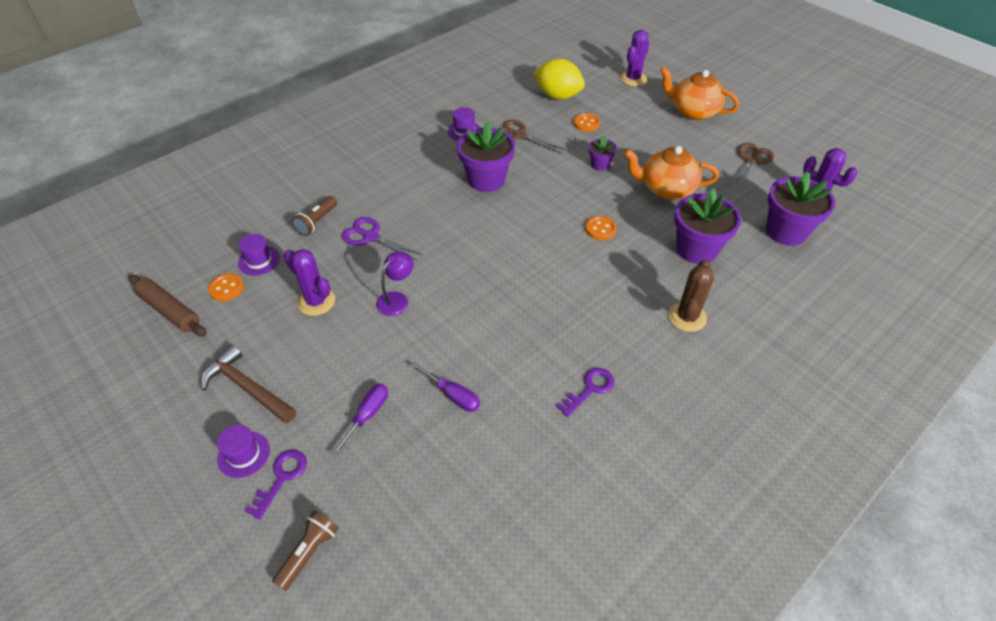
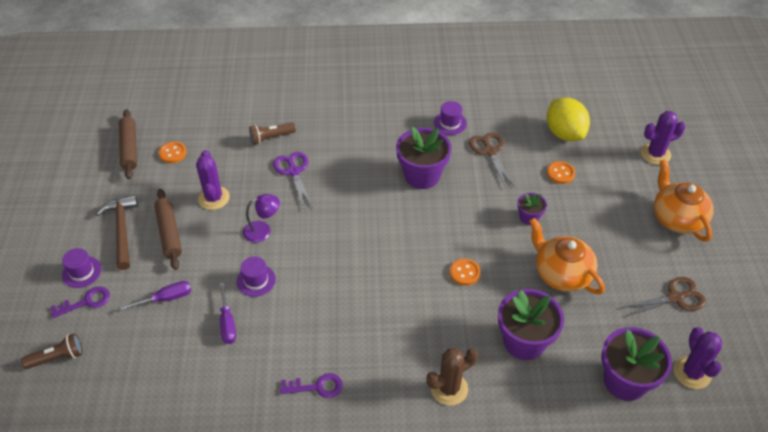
camera: 40 degrees right, 0 degrees up
(259, 260) = (209, 145): purple hat -> purple hat (256, 280)
(304, 358) = (169, 233): none -> brown rolling pin

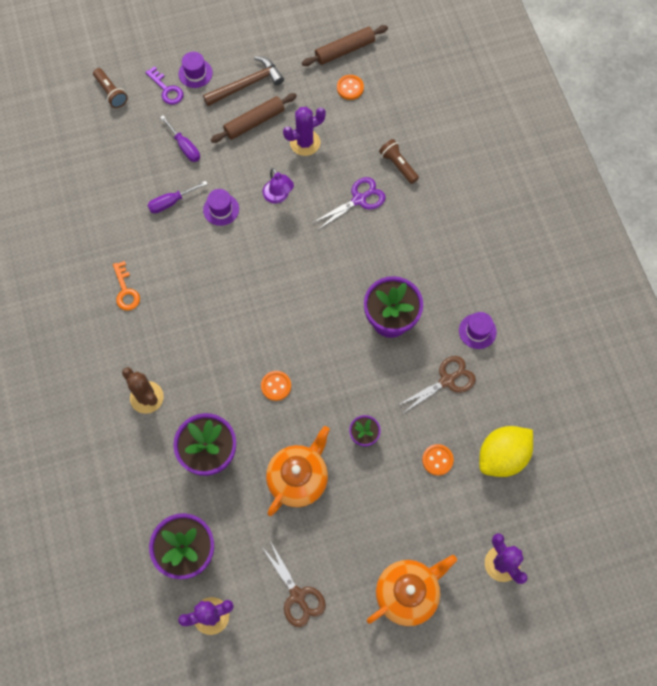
camera: 75 degrees right, 20 degrees up
(317, 387) = (126, 291): purple key -> orange key

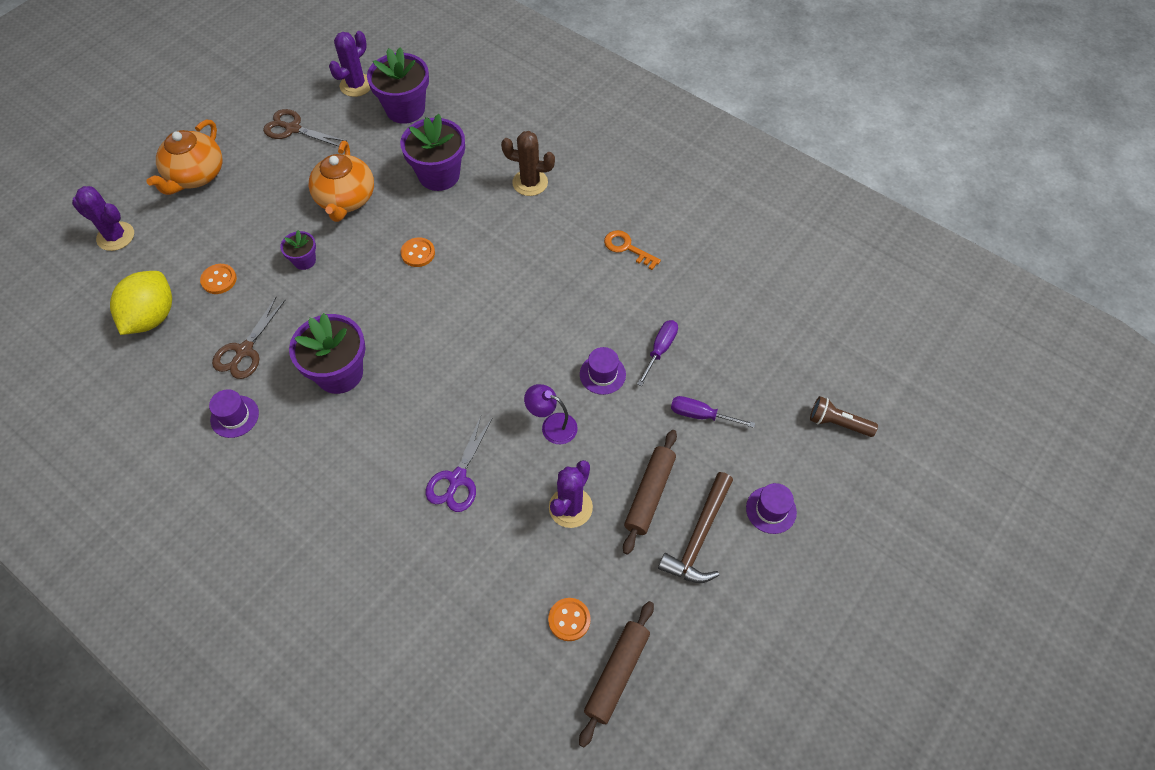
camera: 145 degrees right, 10 degrees down
(167, 89) = (783, 467): purple key -> none
(398, 165) = (437, 552): brown flashlight -> none

